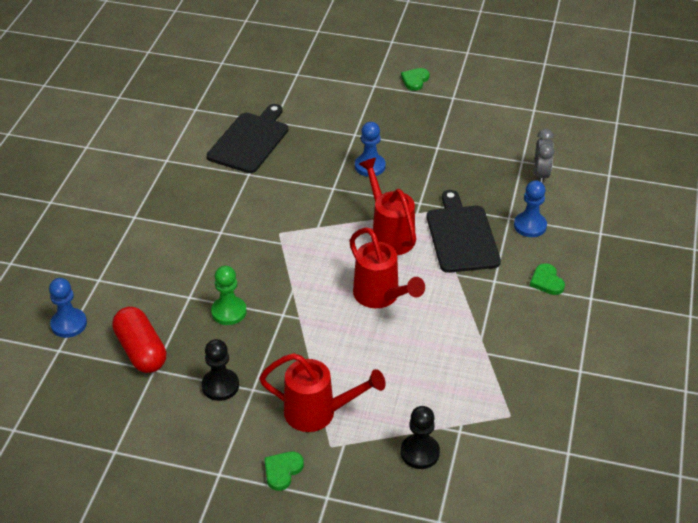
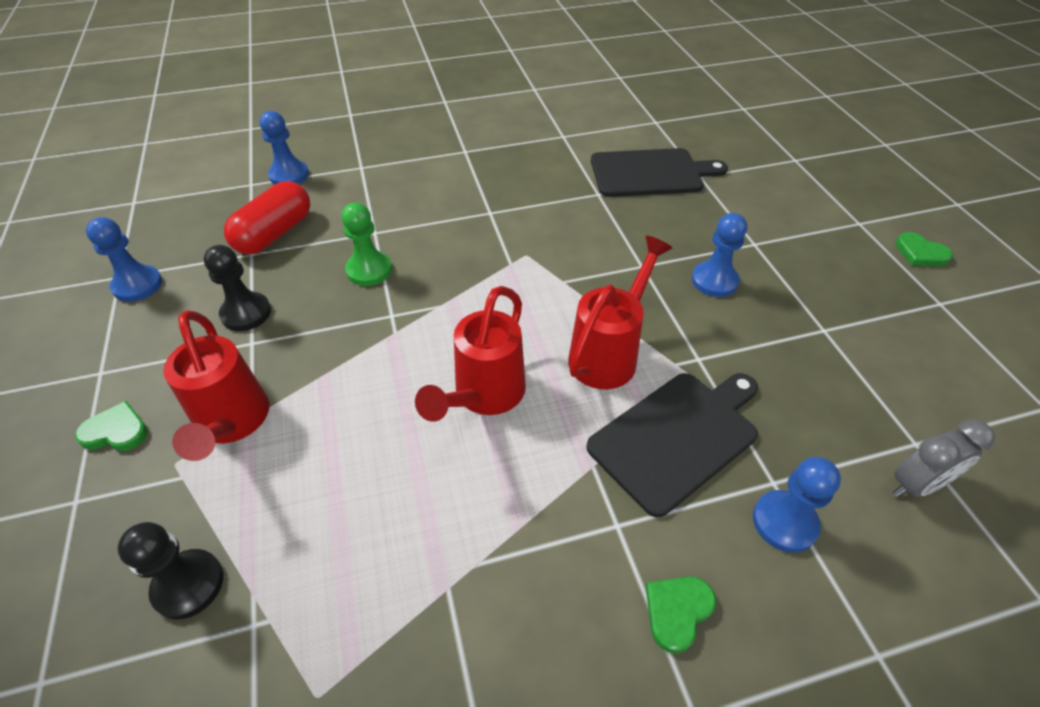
camera: 60 degrees right, 5 degrees up
(136, 441) = (137, 285): none -> blue pawn
(415, 80) = (920, 253): green heart -> green heart turned 135 degrees counterclockwise

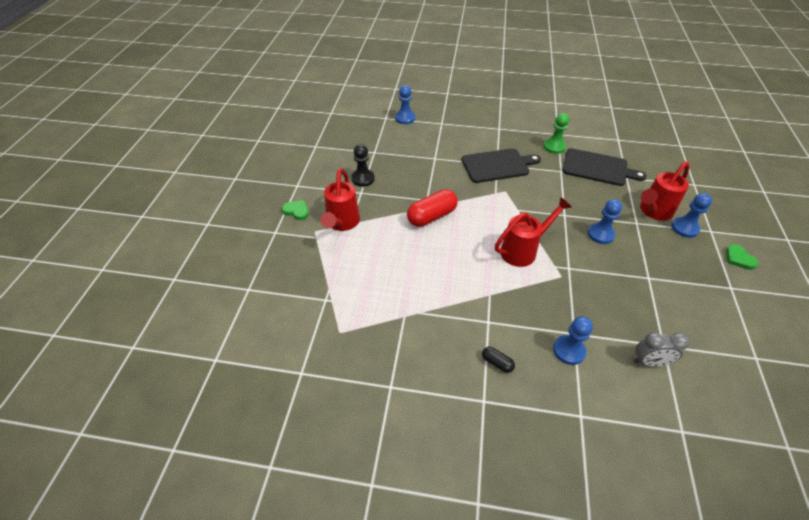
camera: 25 degrees right, 0 degrees up
(137, 285) = (322, 152): blue pawn -> blue pawn (684, 228)
(188, 585) = (306, 277): black pawn -> none
(274, 233) = (388, 145): red capsule -> red capsule (431, 216)
(369, 270) = (425, 176): green pawn -> green pawn (554, 147)
(483, 396) = (453, 249): red watering can -> red watering can (653, 212)
(677, 437) = (537, 297): black cutting board -> black cutting board (497, 165)
(677, 611) = (497, 363): green heart -> black capsule

